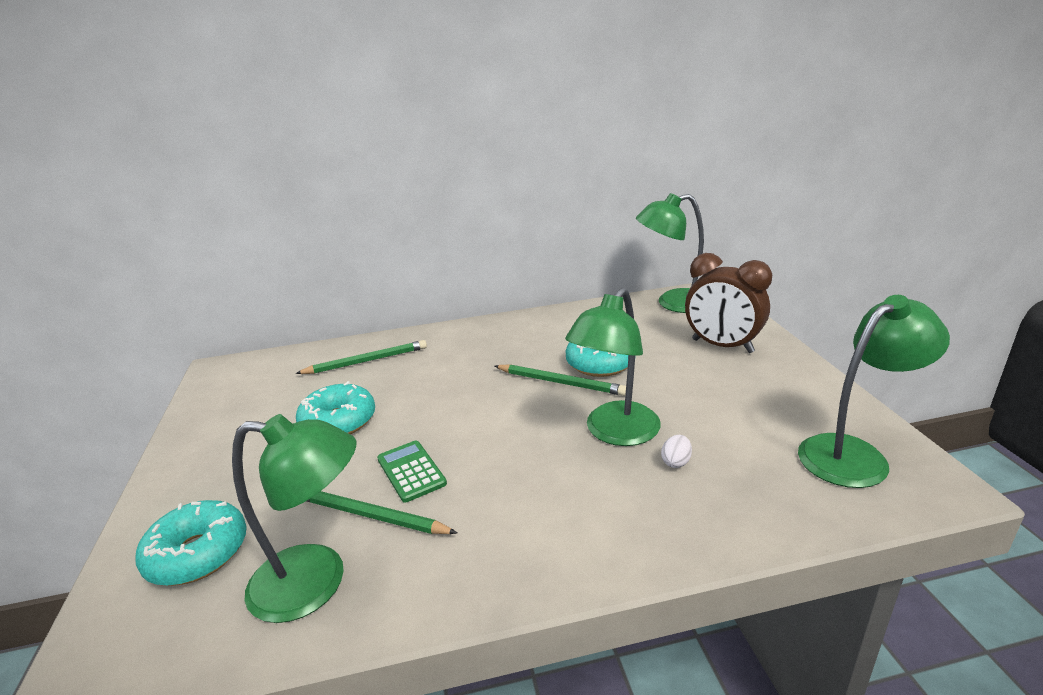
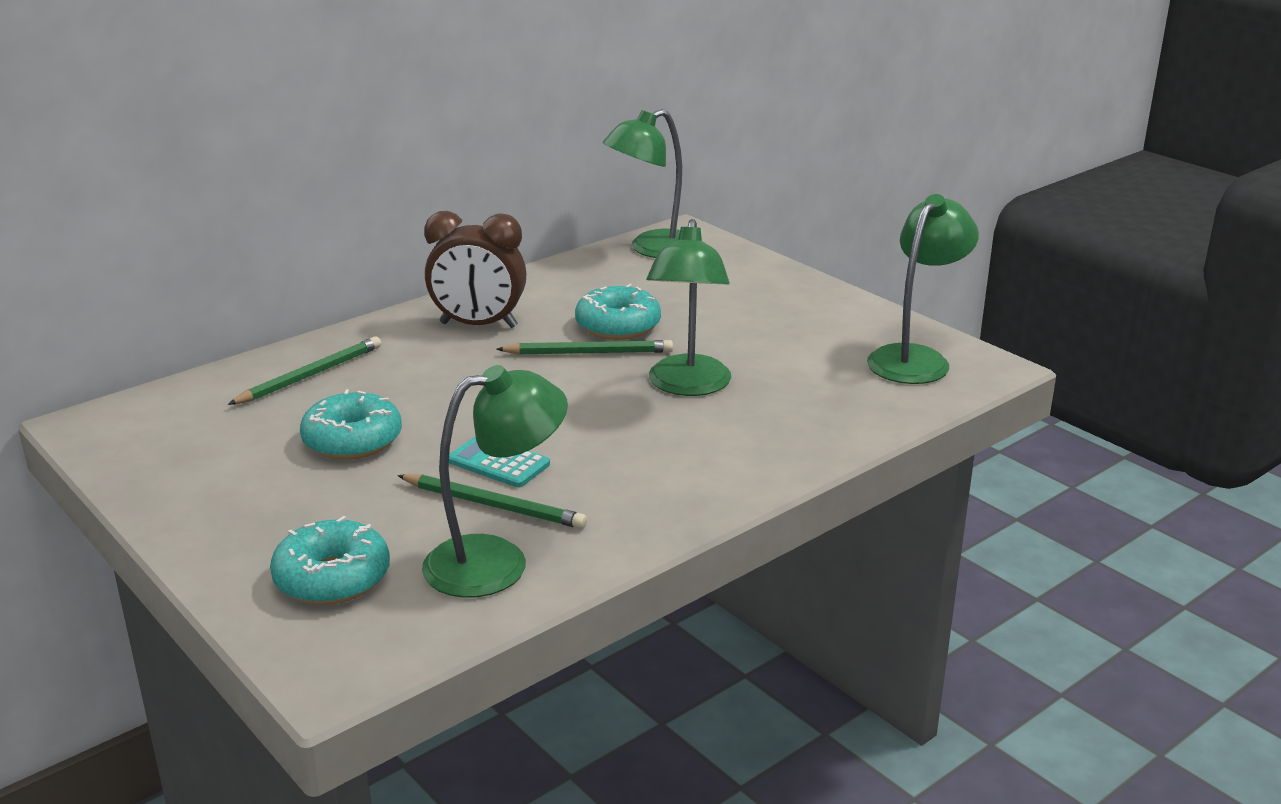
camera: 30 degrees left, 0 degrees up
(370, 516) = (494, 505): green pencil -> green pencil turned 150 degrees counterclockwise
(411, 471) = (498, 462): green calculator -> turquoise calculator
(676, 462) = (765, 397): white egg -> none
(722, 346) = (739, 287): brown clock -> brown clock (478, 325)

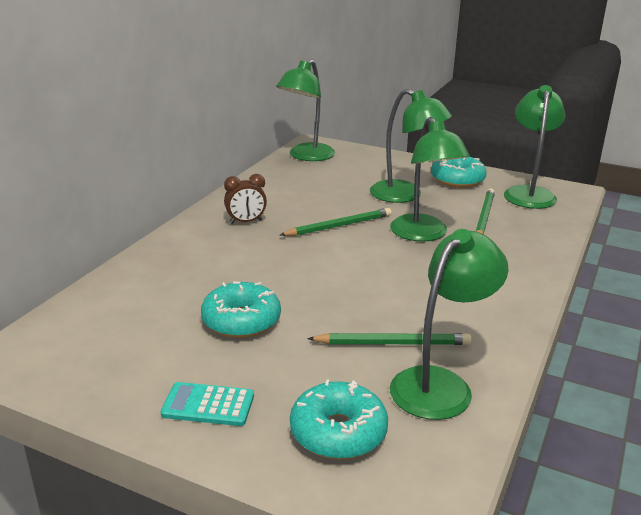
camera: 25 degrees left, 0 degrees up
(310, 375) = (159, 280): green pencil -> green pencil (484, 217)
(478, 325) = (246, 222): brown clock -> brown clock, size x0.58
(498, 462) = (362, 312): turquoise calculator -> turquoise calculator (208, 405)
(618, 326) = (338, 206): turquoise donut -> turquoise donut (457, 180)
(727, 328) = (405, 195): none -> green lamp

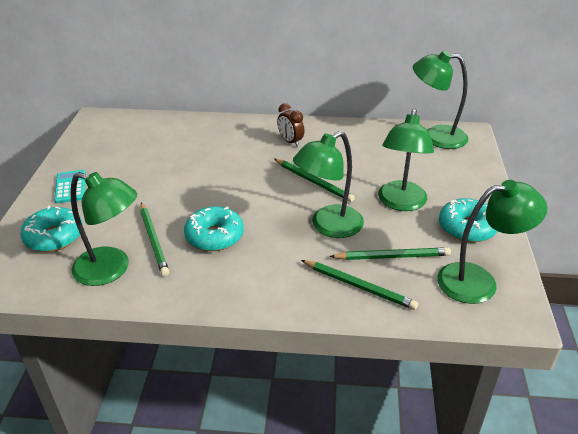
camera: 70 degrees right, 10 degrees up
(241, 321) = (158, 175): turquoise donut -> turquoise donut (214, 236)
(521, 240) = (359, 286): none -> green pencil

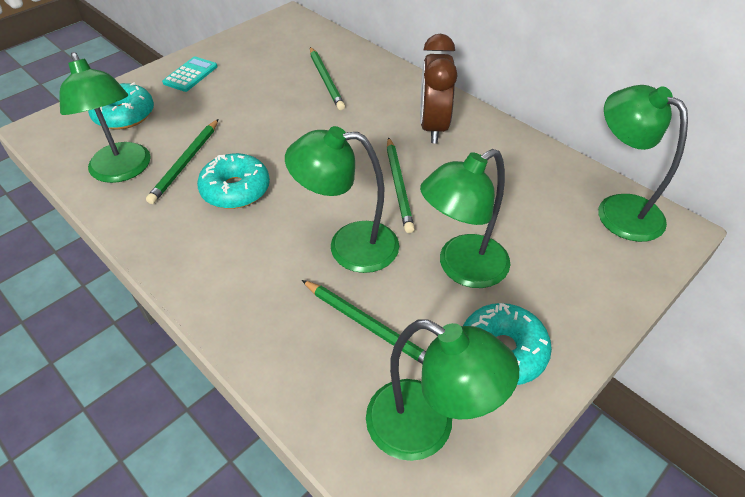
camera: 40 degrees right, 10 degrees up
(290, 142) = (433, 127): brown clock -> brown clock, size x1.73
(359, 286) = (291, 334): green pencil -> green pencil (326, 80)

